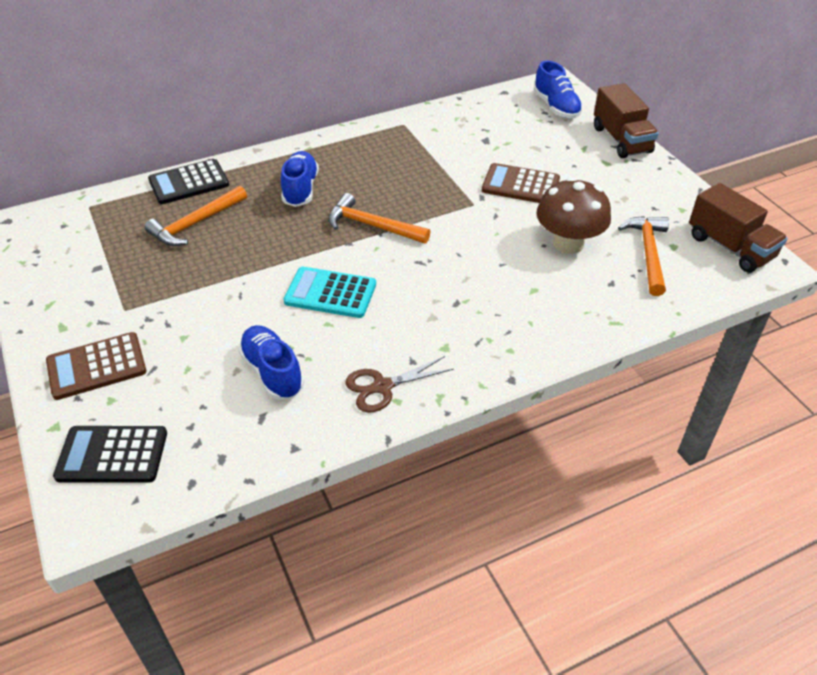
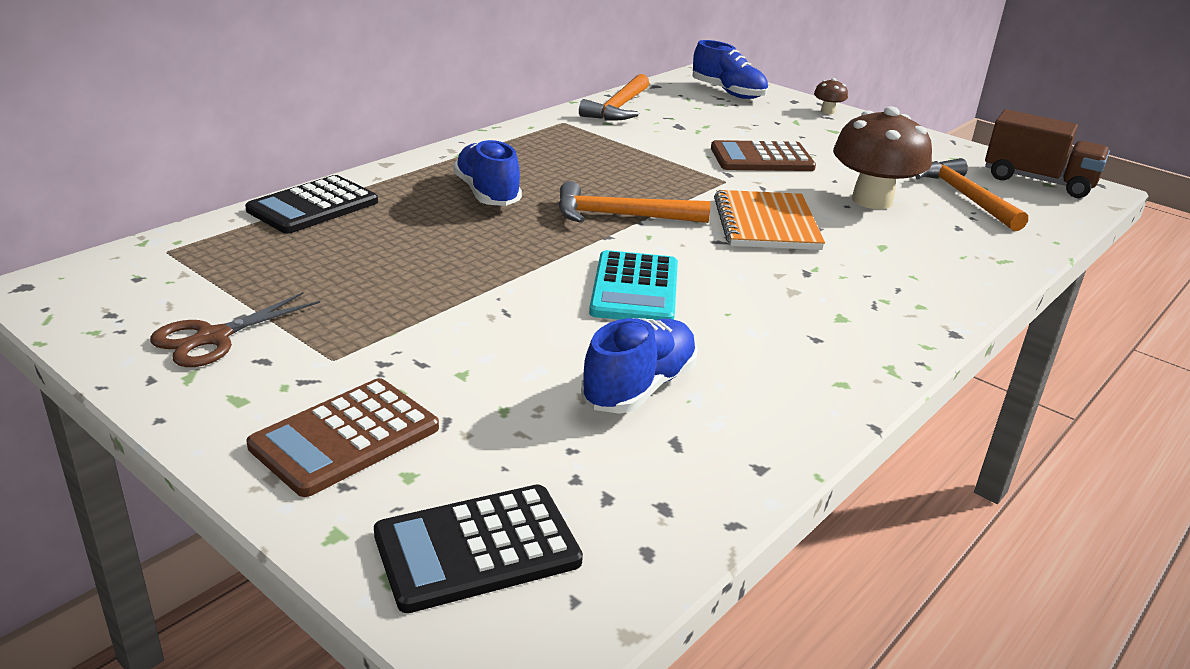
camera: 25 degrees left, 15 degrees down
(195, 224) = (363, 247): orange hammer -> orange hammer (618, 108)
(272, 372) = (639, 387): blue shoe -> blue shoe turned 90 degrees clockwise
(330, 293) = (634, 289): turquoise calculator -> turquoise calculator turned 75 degrees counterclockwise
(382, 387) = (807, 372): brown scissors -> brown scissors (213, 338)
(467, 252) = (766, 224): none -> orange notebook
(621, 140) = (827, 111): brown truck -> brown mushroom

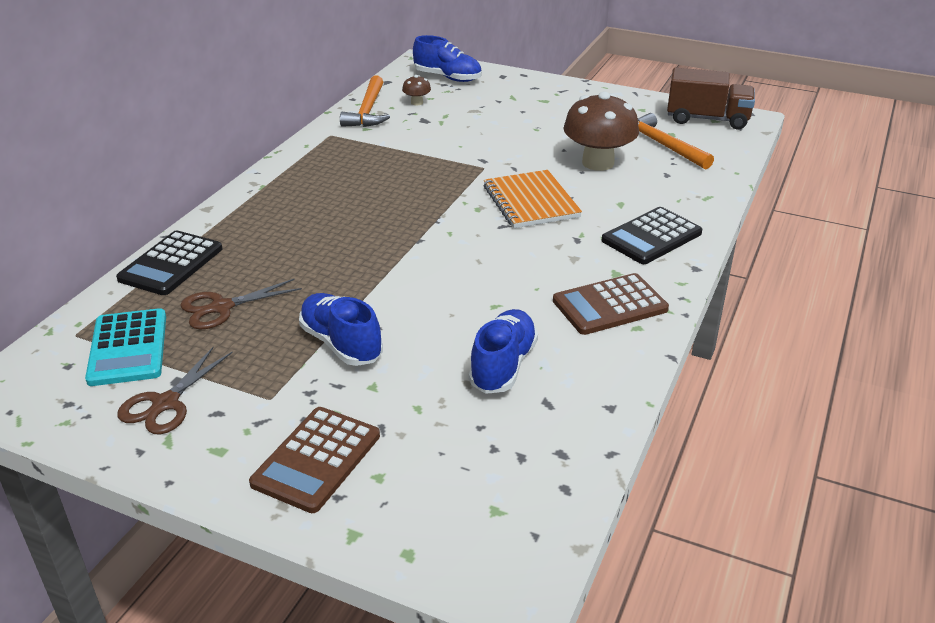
camera: 15 degrees left, 5 degrees up
(339, 257) = (222, 307): none -> brown scissors
(477, 548) = (454, 517): black calculator -> black calculator (651, 237)
(487, 194) = (306, 220): blue shoe -> blue shoe (341, 344)
(620, 216) = (419, 218): orange hammer -> none
(634, 289) = (461, 283): turquoise calculator -> turquoise calculator (128, 348)
(761, 158) = (501, 139): brown calculator -> brown calculator (609, 305)
(827, 111) = (532, 82): brown mushroom -> brown mushroom (417, 102)

